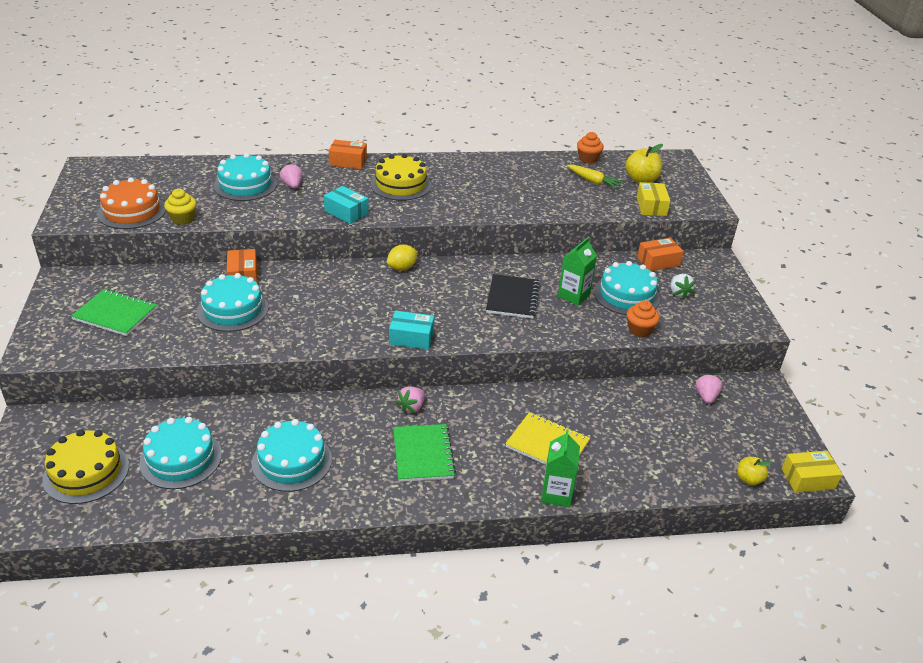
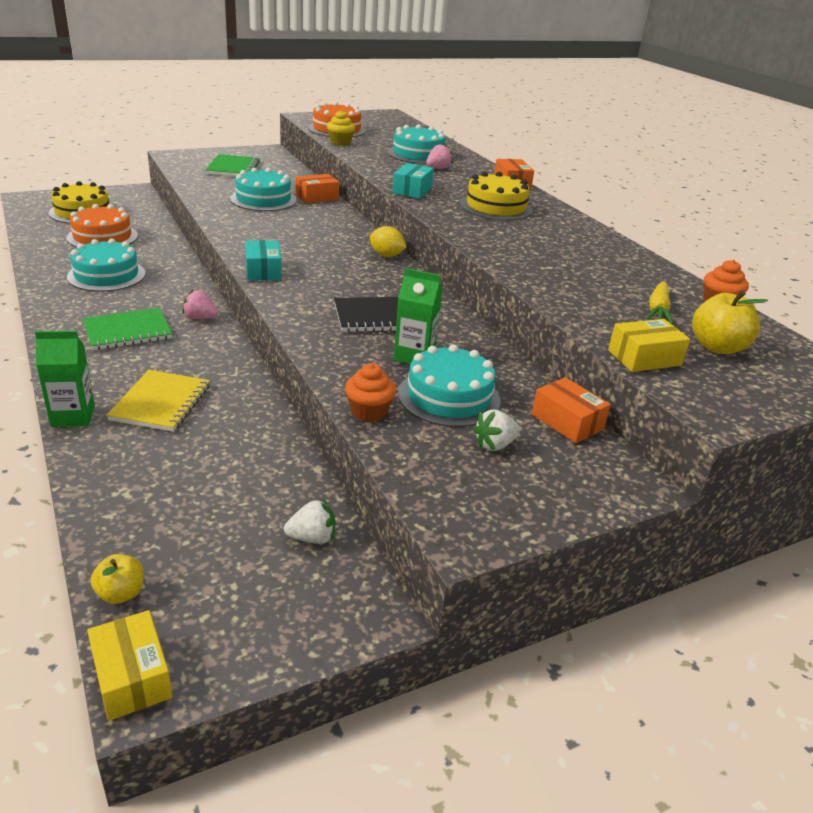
camera: 70 degrees right, 5 degrees down
(181, 458) = (102, 237): turquoise cake -> orange cake
(706, 396) = (312, 538): pink strawberry -> white strawberry

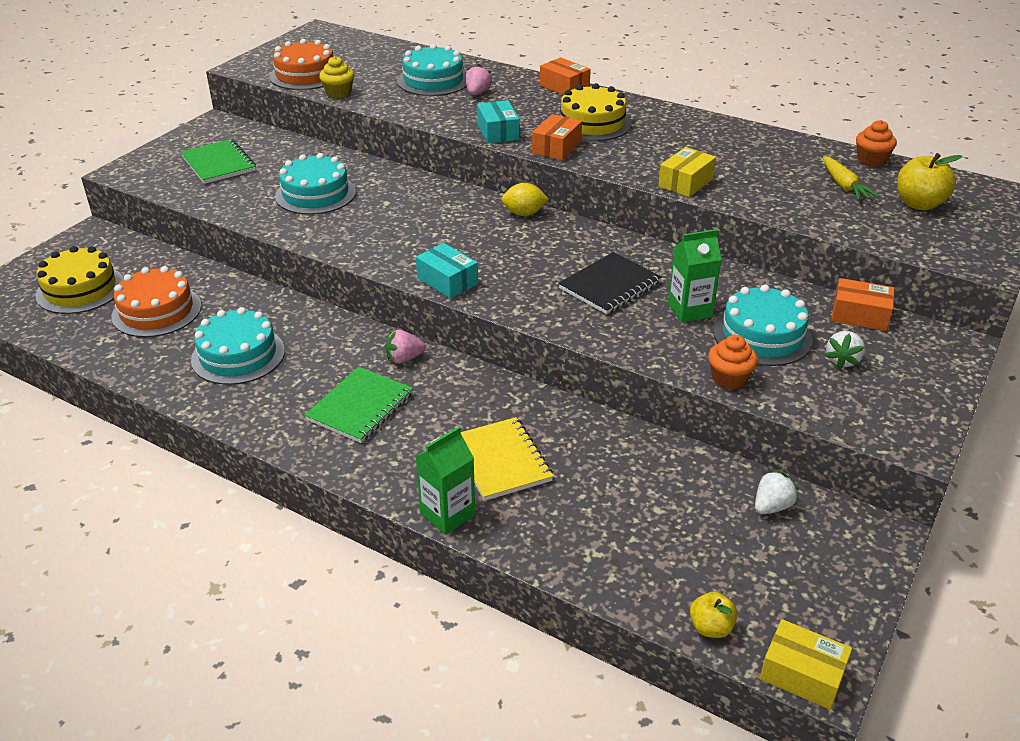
camera: 30 degrees left, 5 degrees up
(317, 197) = (361, 169): orange box -> orange box (556, 147)
(644, 358) = (891, 237): yellow box -> yellow box (686, 183)

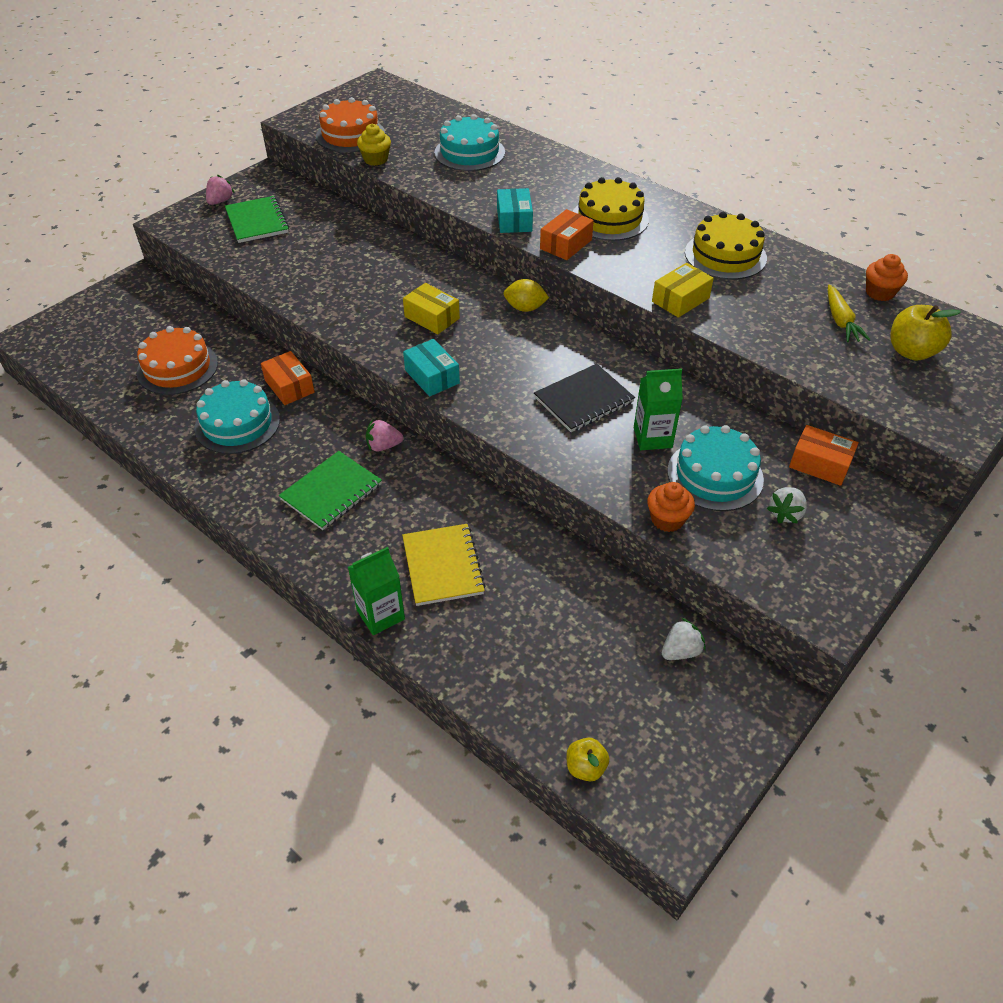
camera: 10 degrees right, 10 degrees up
(80, 289) = (117, 337): yellow cake -> yellow cake (725, 255)
(315, 194) = (336, 265): turquoise cake -> none
(477, 93) = (508, 171): pink strawberry -> pink strawberry (220, 201)
(564, 87) = (595, 172): orange box -> orange box (289, 386)
(802, 674) = (655, 829): yellow box -> yellow box (432, 317)

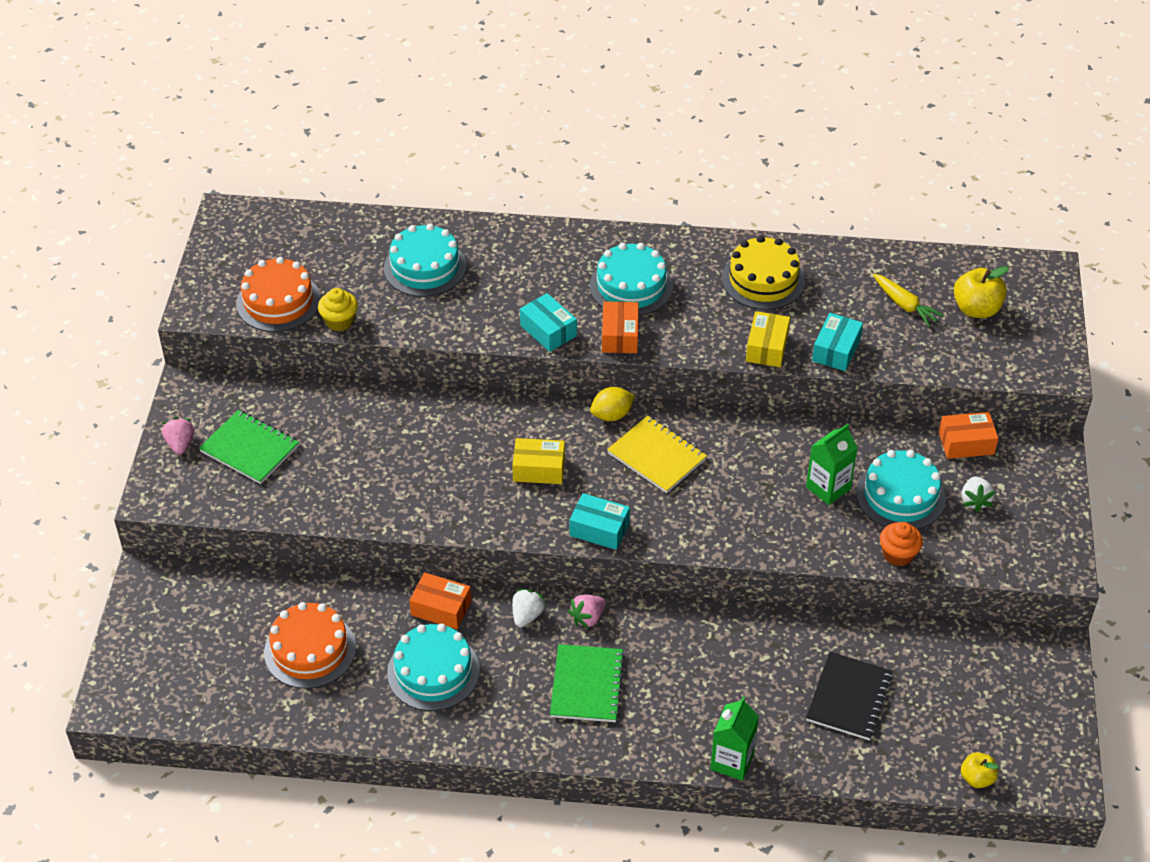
camera: 35 degrees left, 0 degrees up
(442, 566) = (740, 694): yellow notebook -> yellow notebook (656, 456)
(584, 400) = (745, 482): black notebook -> black notebook (849, 698)
(609, 218) = (631, 286): yellow cake -> turquoise cake
(680, 651) = (969, 654): white strawberry -> white strawberry (527, 615)
(742, 326) = (836, 350): none -> turquoise box
(879, 292) = (912, 259): orange cupcake -> none

